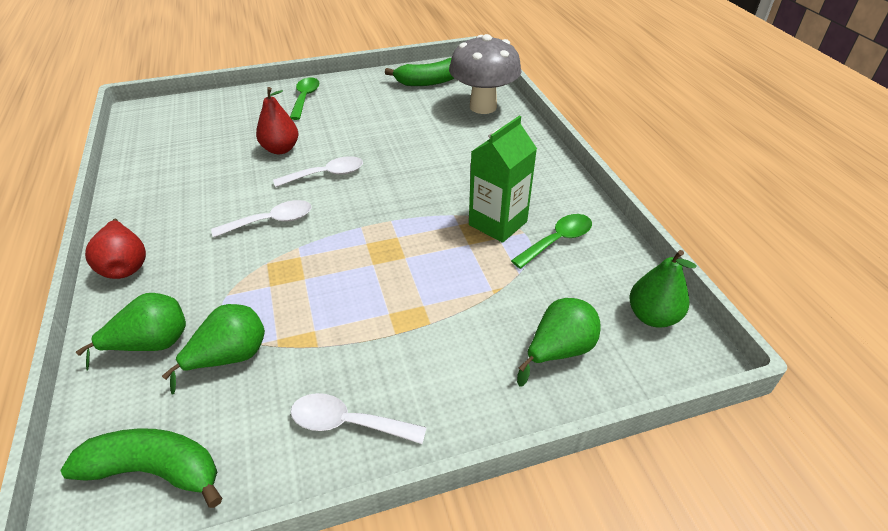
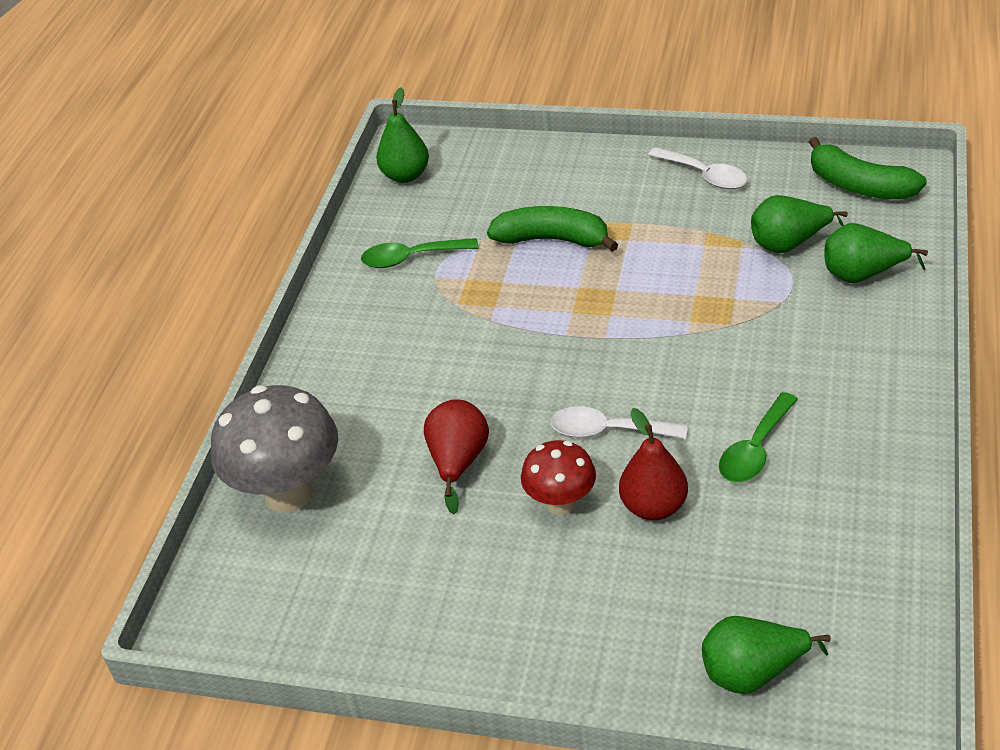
camera: 145 degrees left, 0 degrees up
(125, 265) = (895, 369): red pear -> red pear (458, 462)
(271, 221) = (709, 377): white spoon -> none
(305, 98) = (561, 635): green spoon -> green spoon (755, 449)
(334, 138) = (561, 504): none -> red mushroom
(429, 81) = (313, 599): green banana -> green banana (553, 239)
(498, 223) = (452, 295): green carton -> none
(558, 351) = (507, 175): green pear -> green pear (753, 672)

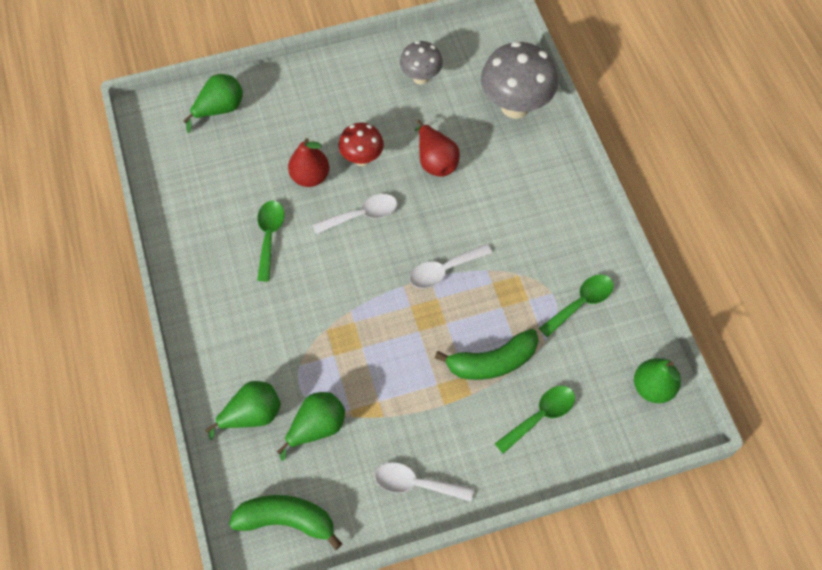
camera: 145 degrees right, 20 degrees up
(387, 592) = (421, 77): none -> grey mushroom
(537, 186) = (540, 416): none -> green spoon
(542, 336) = (444, 270): none -> white spoon

